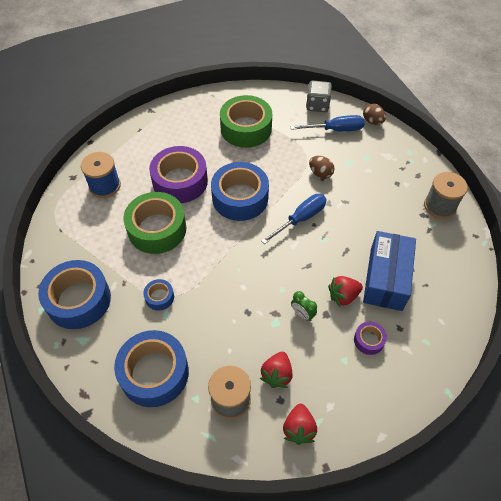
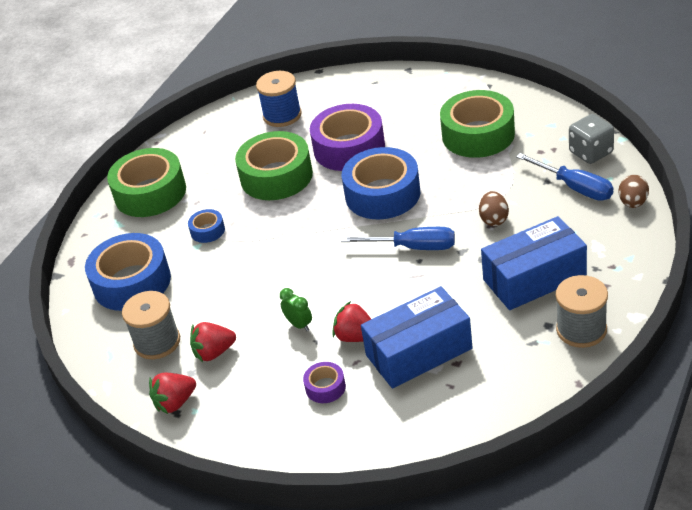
camera: 55 degrees right, 15 degrees down
(78, 300) = (150, 193): blue tape -> green tape
(302, 314) = (299, 325): green clock -> green clock turned 135 degrees clockwise
(383, 193) = (534, 278): none -> blue box

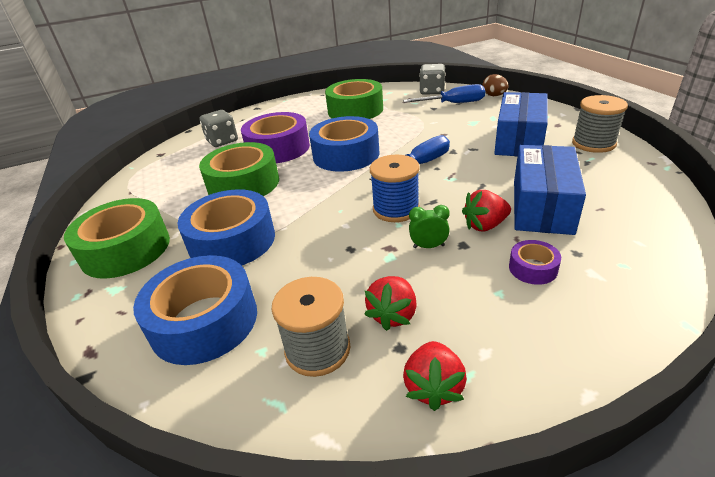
camera: 50 degrees left, 5 degrees down
(207, 231) = (232, 241): blue tape -> blue tape, size x2.19
(282, 115) = (193, 157): blue spool -> blue spool (396, 209)
(324, 107) = (222, 141): none -> grey dice
(494, 219) = (440, 132): brown egg -> none

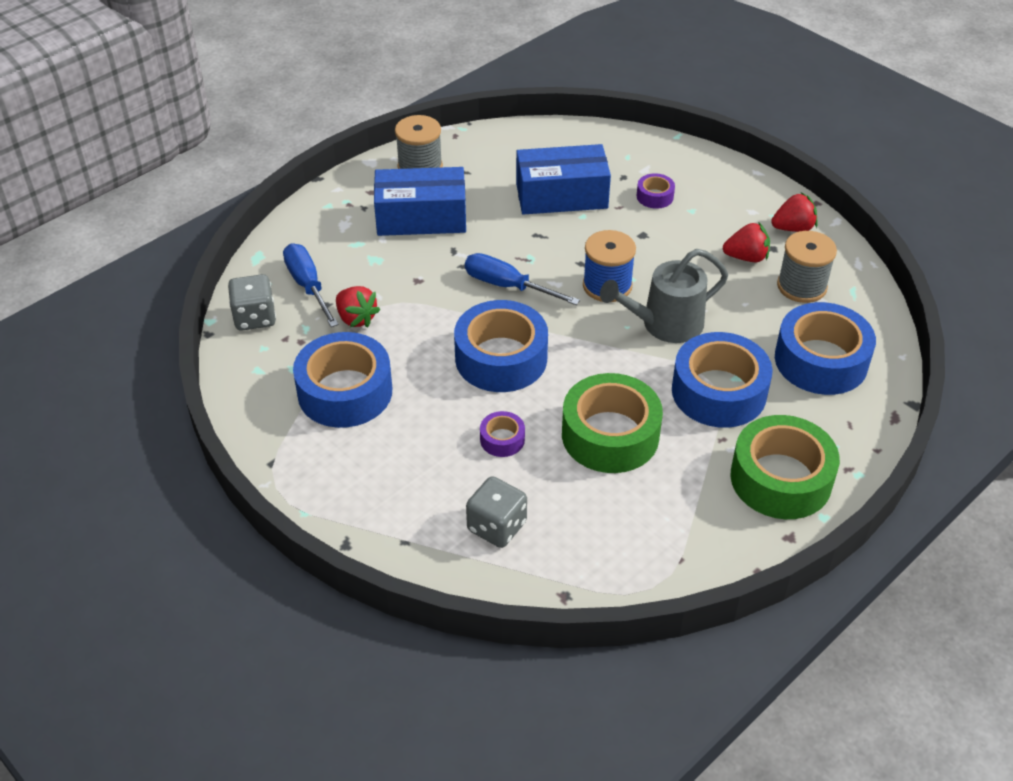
camera: 115 degrees left, 10 degrees up
(278, 148) = (502, 439): purple tape -> purple tape, size x0.46
(328, 230) = (665, 324): none -> grey watering can
(355, 110) = (345, 392): green tape -> blue tape
(428, 246) = (656, 253): green clock -> none
(485, 225) = (608, 225): red strawberry -> red strawberry (356, 318)
(494, 96) = (274, 250): brown egg -> none

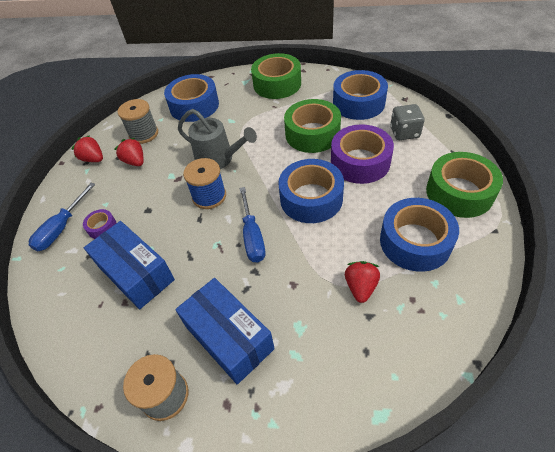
camera: 125 degrees left, 5 degrees up
(255, 317) = (430, 348): grey dice -> none
(308, 286) = (367, 344): blue screwdriver -> blue screwdriver (61, 228)
(346, 483) = (459, 192): none -> green tape
(502, 439) = (360, 162): purple tape -> purple tape, size x2.19
(719, 392) = (247, 120): blue tape -> blue tape (358, 103)

